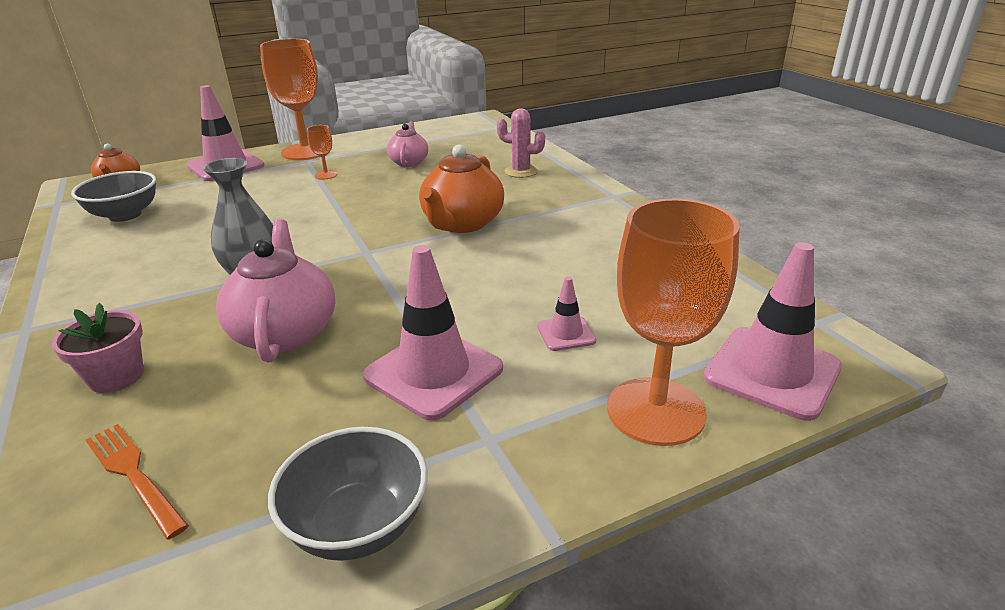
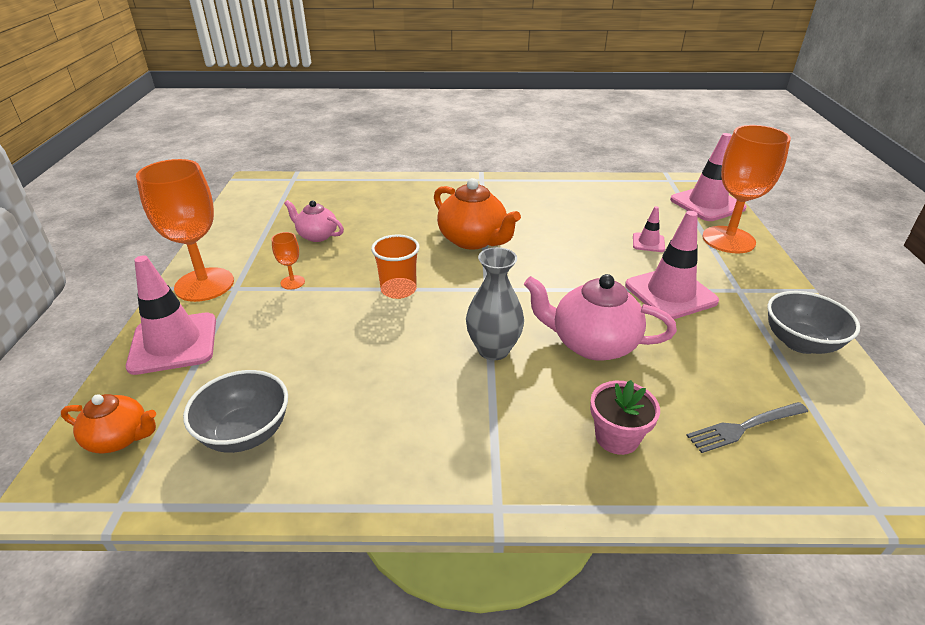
camera: 65 degrees left, 5 degrees up
(133, 474) = (743, 428): orange fork -> grey fork
(339, 214) = (398, 290): none -> orange cup
(521, 171) = (401, 196): pink cactus -> none

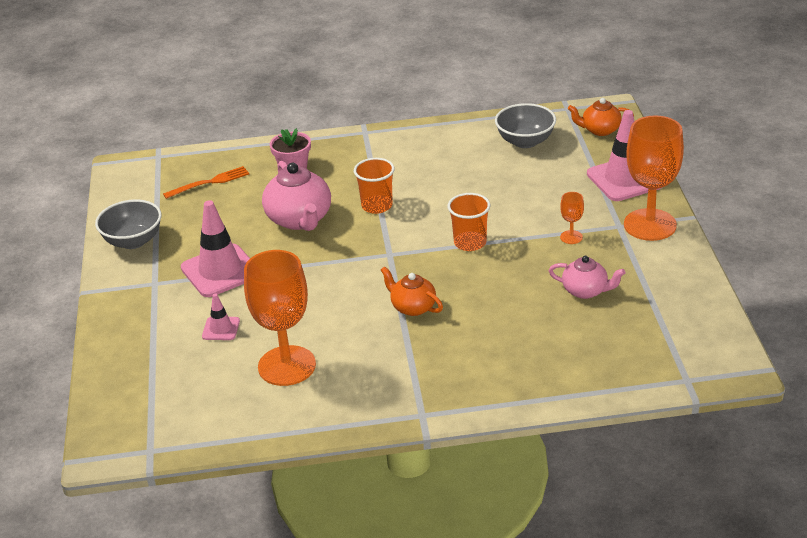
camera: 175 degrees right, 0 degrees up
(473, 240) = (412, 307): orange teapot -> orange teapot, size x0.60
(493, 350) = (377, 206): grey vase -> orange cup
(592, 344) = (299, 219): pink teapot -> pink teapot turned 60 degrees clockwise
(707, 204) = (123, 403): pink traffic cone -> none
(728, 240) = (129, 344): orange goblet -> orange goblet (287, 366)
(743, 428) = (210, 182): grey fork -> orange fork

